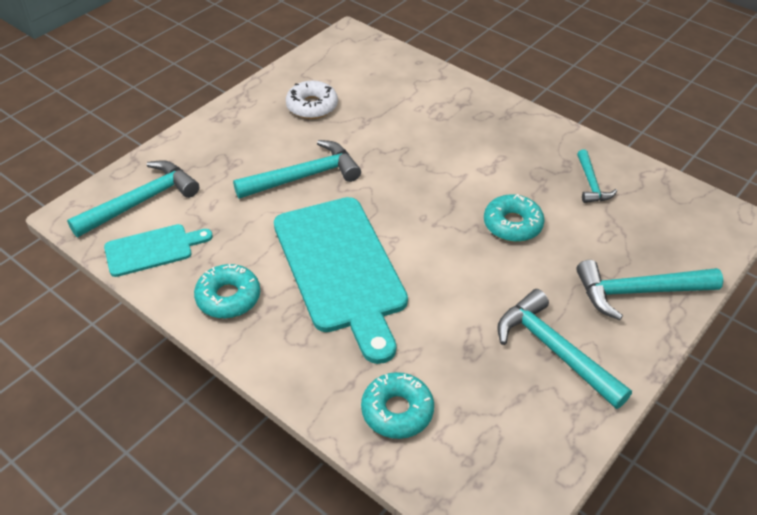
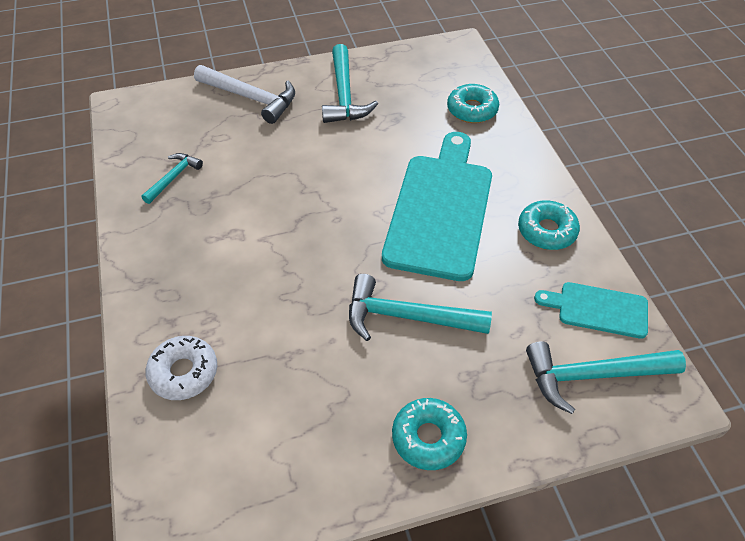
camera: 145 degrees left, 5 degrees up
(312, 106) = (326, 416): white donut -> white donut (184, 372)
(512, 224) = (275, 178): turquoise donut -> turquoise donut (428, 438)
(638, 292) = (251, 98): turquoise hammer -> white hammer

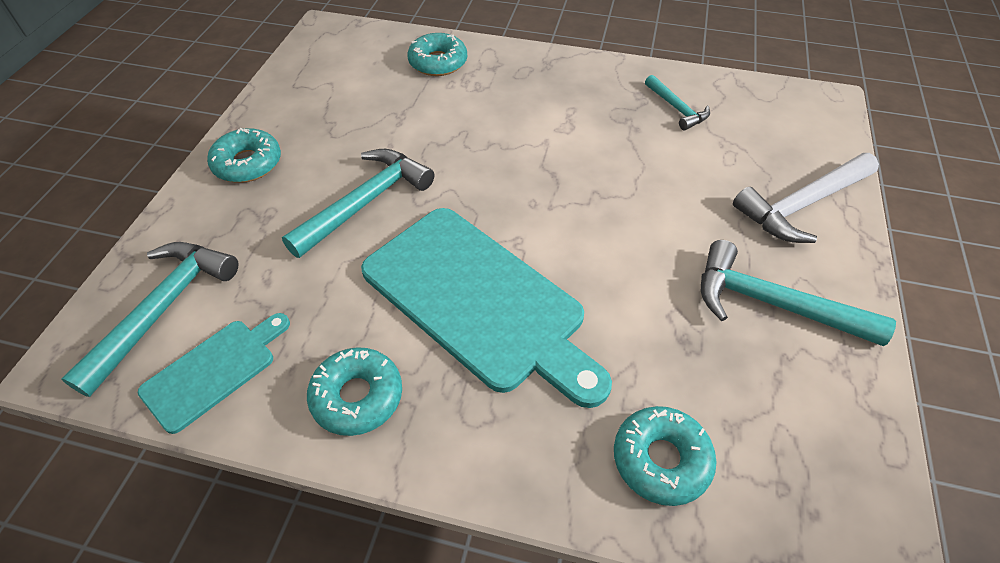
camera: 120 degrees right, 0 degrees up
(184, 372) = (438, 62): white donut -> turquoise donut

